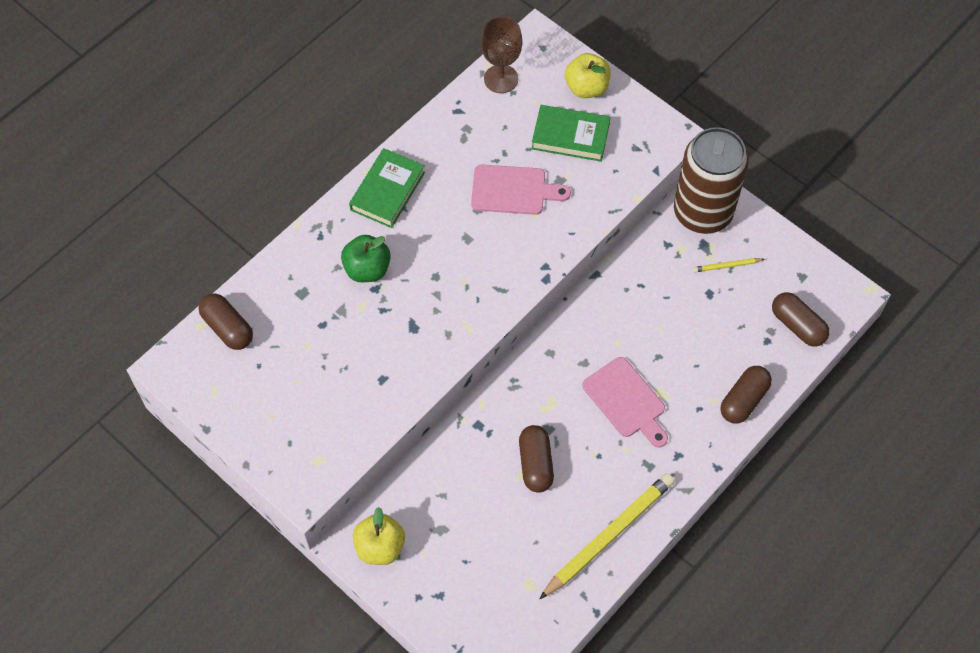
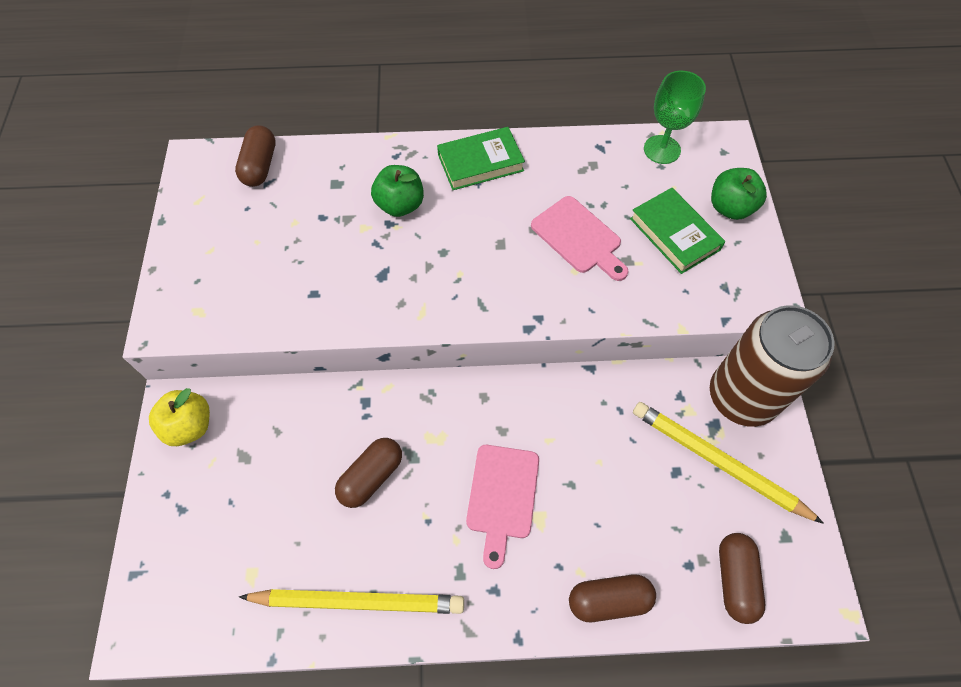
camera: 45 degrees right, 0 degrees up
(501, 79) = (662, 149): brown goblet -> green goblet
(586, 88) = (730, 208): yellow apple -> green apple
(726, 266) = (717, 462): yellow pencil -> yellow pencil, size x2.31

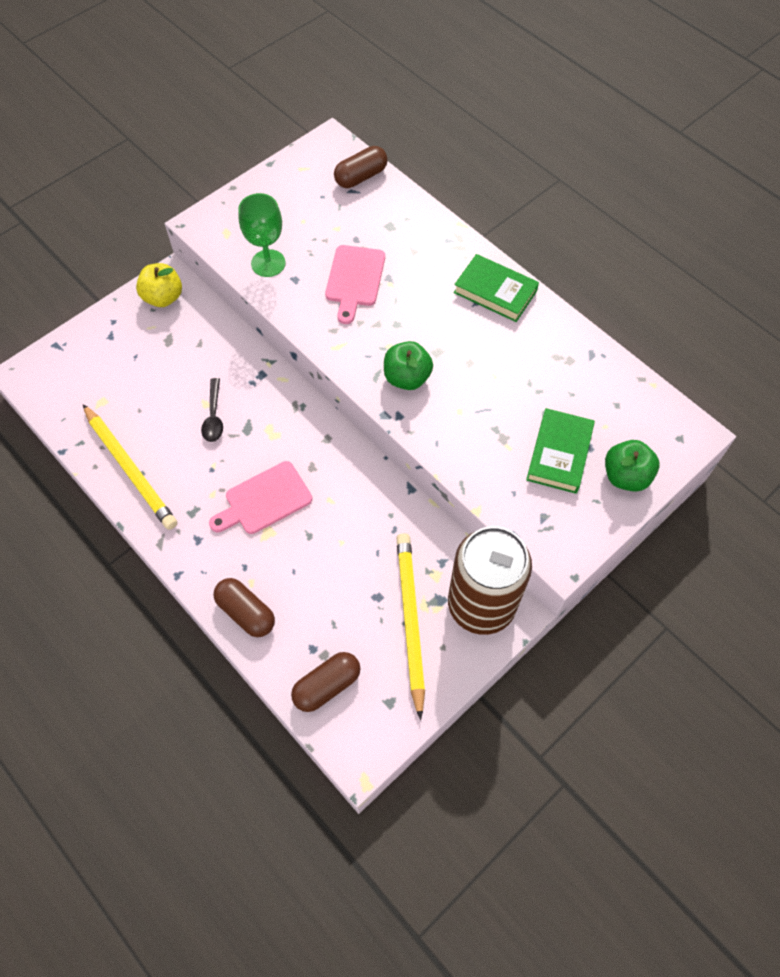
camera: 50 degrees right, 0 degrees up
(371, 477) = (214, 416): brown capsule -> black spoon
(400, 205) = (409, 273): green apple -> green apple (407, 378)
(578, 238) = (491, 395): pink cutting board -> pink cutting board (354, 279)
(662, 149) = (634, 395): green goblet -> green goblet (268, 263)

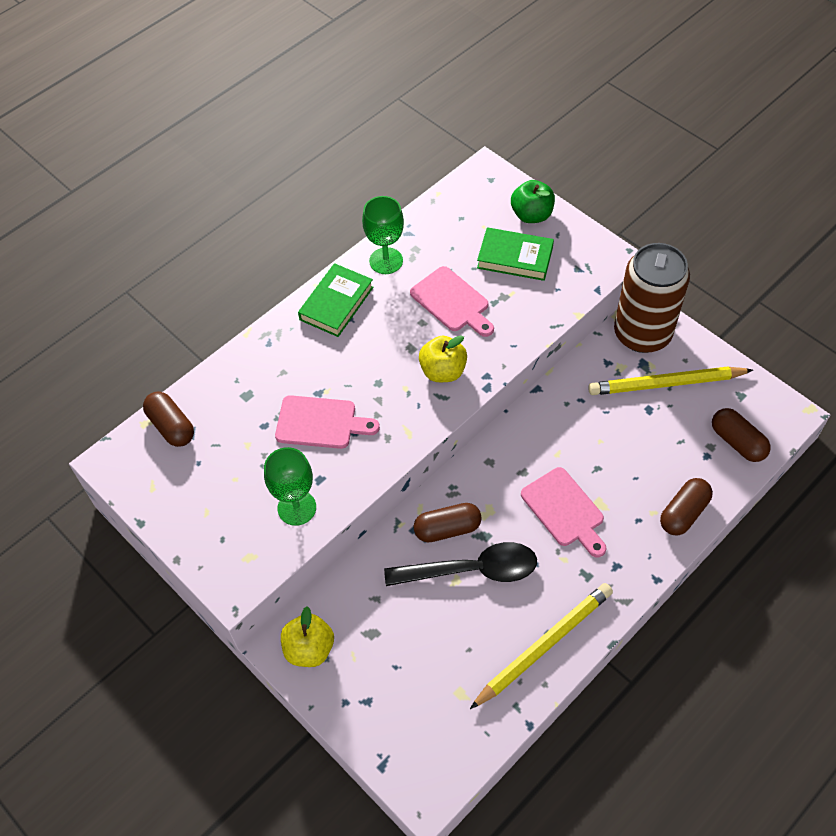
camera: 90 degrees left, 5 degrees down
(214, 416) = (471, 570): black spoon -> black spoon, size x1.84
(258, 399) = (447, 529): none -> brown capsule
(407, 378) = (443, 371): green apple -> yellow apple
(496, 390) = (452, 302): none -> pink cutting board
(552, 333) = (386, 261): none -> green goblet

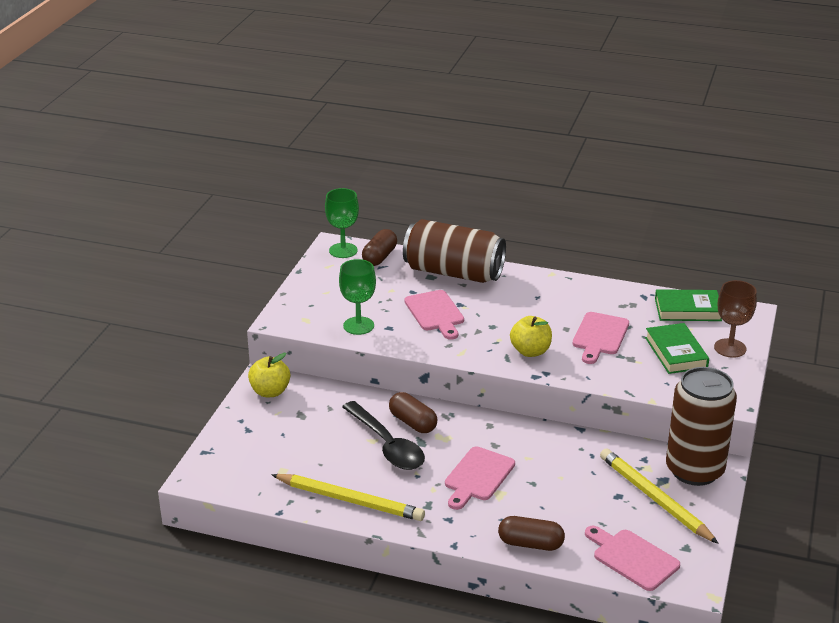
camera: 60 degrees right, 25 degrees down
(254, 370) = (453, 272): none -> brown can
(336, 303) = (544, 286): green book -> green book (688, 310)
(386, 261) = (606, 295): green goblet -> green goblet (343, 250)
(531, 215) = (730, 348): green apple -> brown goblet
(737, 442) = (632, 558): brown capsule -> pink cutting board

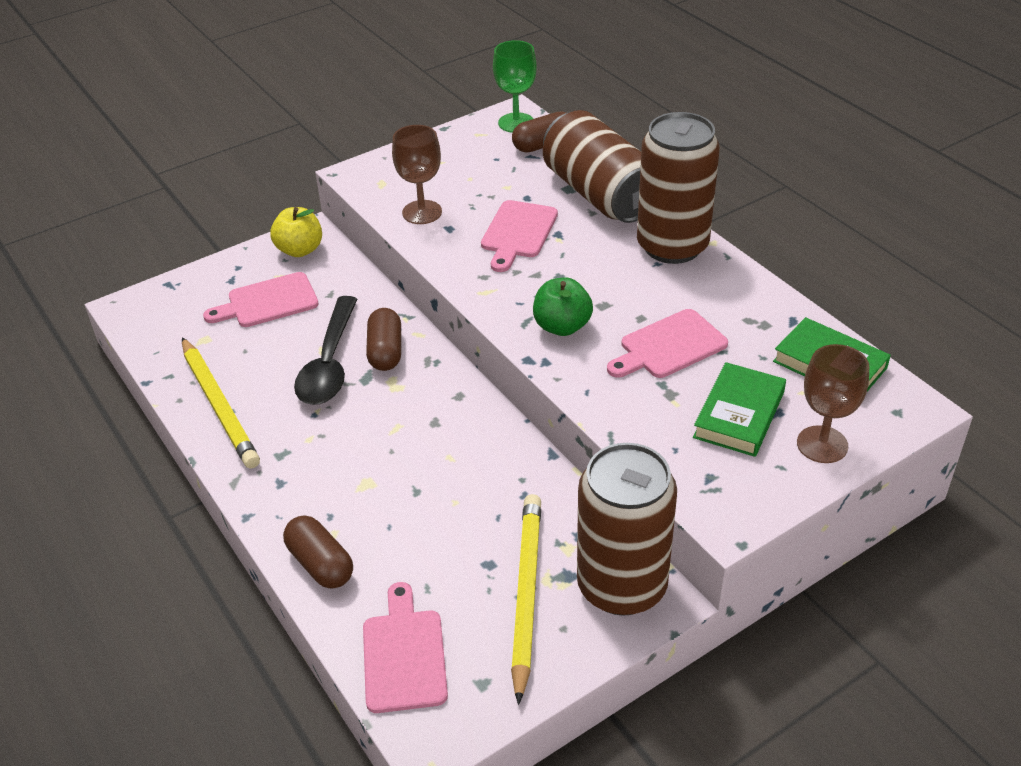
camera: 40 degrees right, 10 degrees up
(358, 326) = (422, 212): green goblet -> brown goblet
(477, 476) = (370, 450): pink cutting board -> pink cutting board (268, 302)
(530, 351) = (562, 326): yellow apple -> green apple
(533, 284) = (672, 246): none -> brown can

